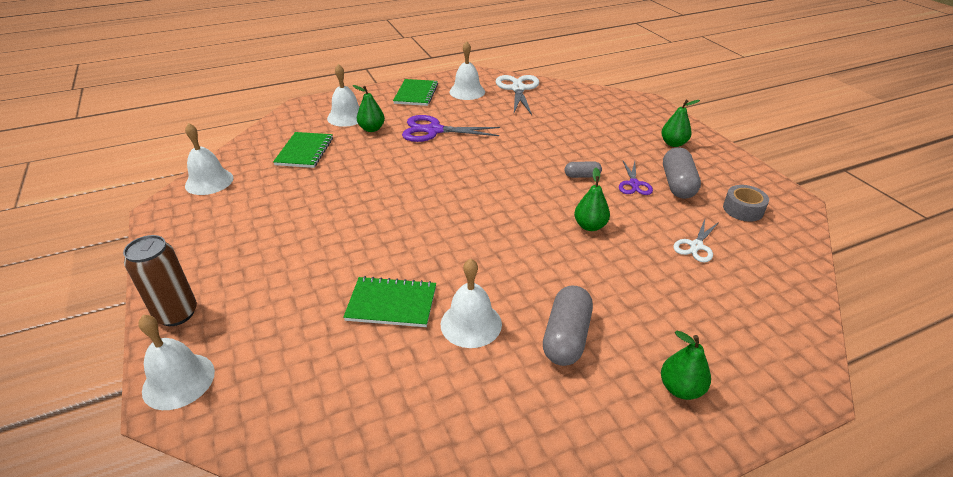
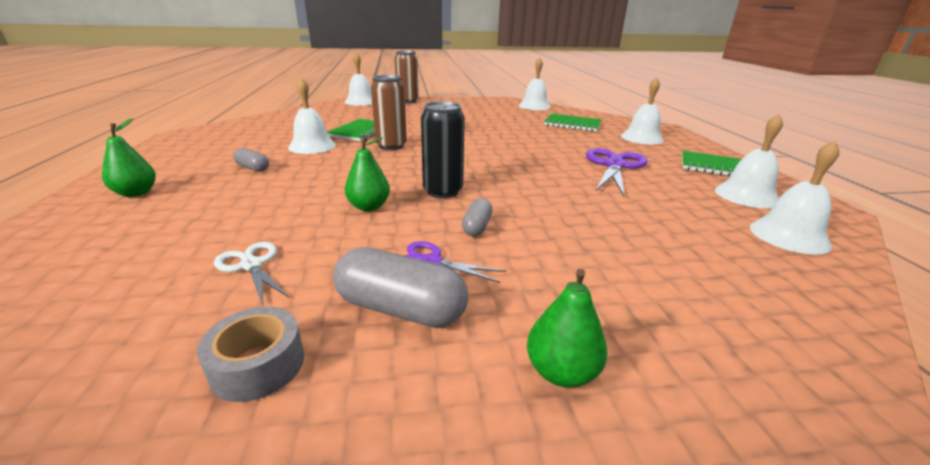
camera: 105 degrees right, 10 degrees down
(372, 129) = (616, 144): green pear -> none
(440, 258) = (391, 146): none -> brown can
(518, 89) = (789, 236): white scissors -> white bell
(538, 199) = (443, 191): none -> black can
(566, 337) = (253, 168): grey capsule -> grey capsule, size x0.55

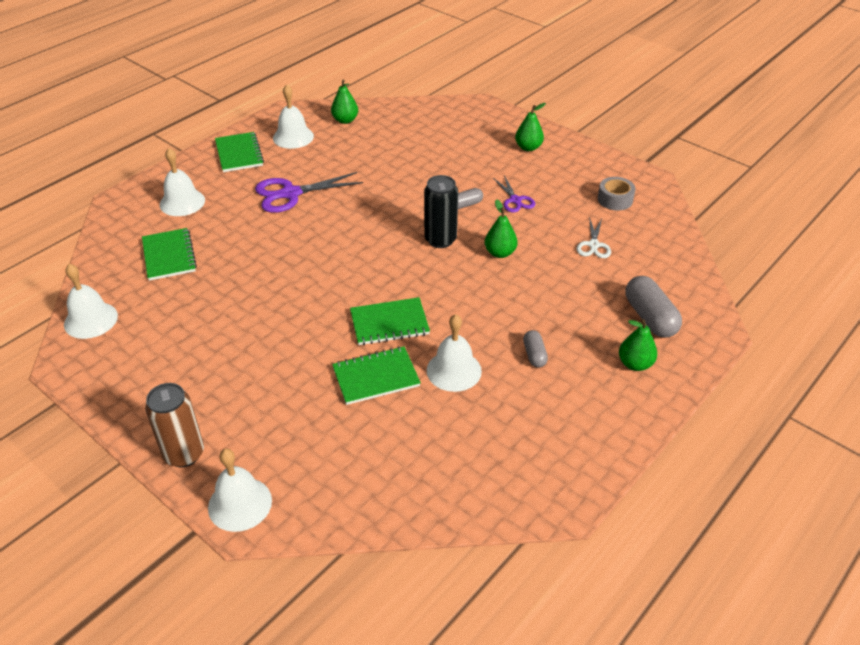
camera: 130 degrees left, 15 degrees up
(391, 146) = (389, 323): brown can -> green notebook
(400, 309) = (552, 190): grey capsule -> grey capsule (650, 317)
(789, 236) = (345, 120): white bell -> green pear

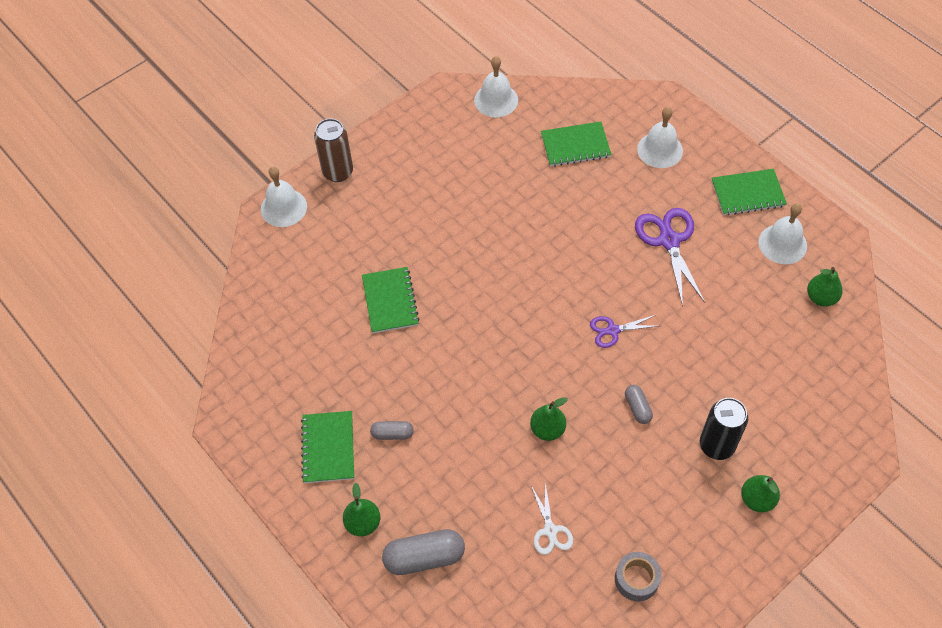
camera: 100 degrees right, 15 degrees up
(389, 323) = (455, 317): green notebook -> green notebook (328, 448)
(440, 240) = (576, 374): black can -> black can (716, 445)
(454, 370) = (386, 363): white bell -> none
(515, 200) = (642, 462): purple scissors -> purple scissors (612, 330)
(593, 245) = (550, 531): white scissors -> white scissors turned 120 degrees counterclockwise

